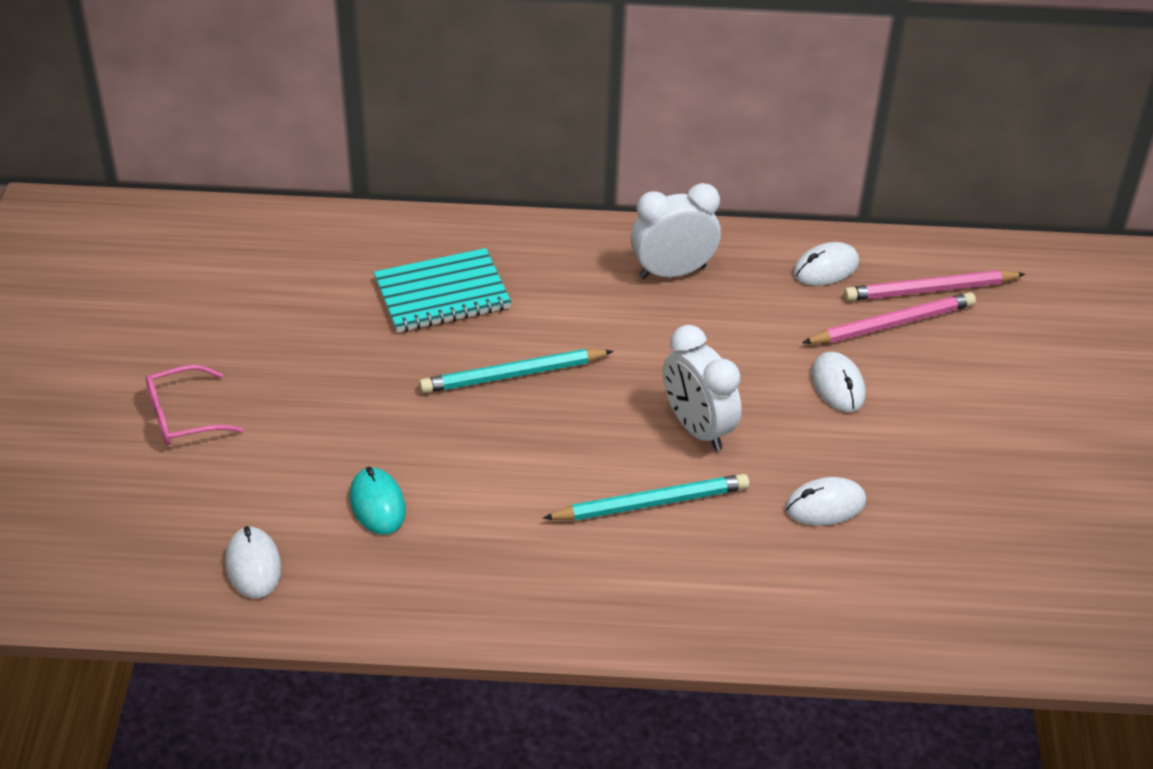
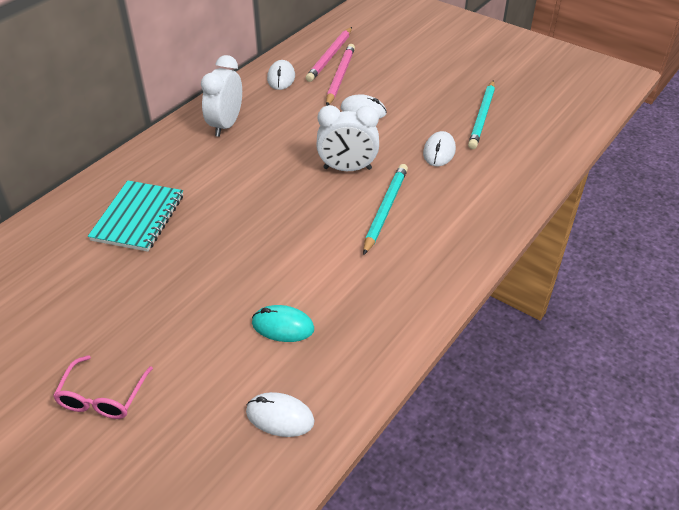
camera: 55 degrees left, 0 degrees up
(512, 375) = (236, 218): turquoise pencil -> turquoise pencil (482, 117)

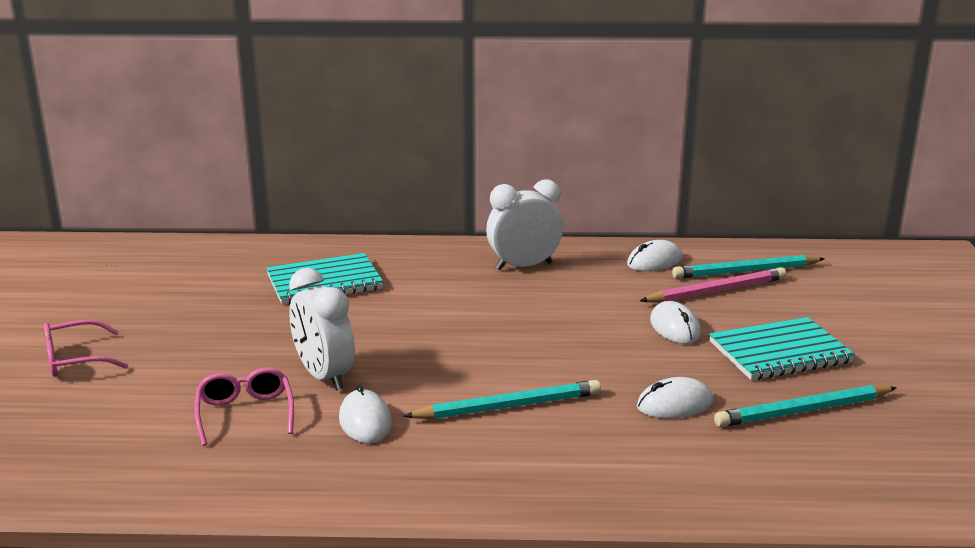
camera: 55 degrees right, 20 degrees down
(280, 417) = (113, 459): white mouse -> white mouse (365, 421)
(283, 326) = (245, 413): turquoise mouse -> pink glasses
(330, 56) = (745, 271): pink pencil -> turquoise pencil
(347, 169) = (550, 357): white clock -> white clock (324, 376)
(423, 93) = (780, 352): none -> turquoise notebook

